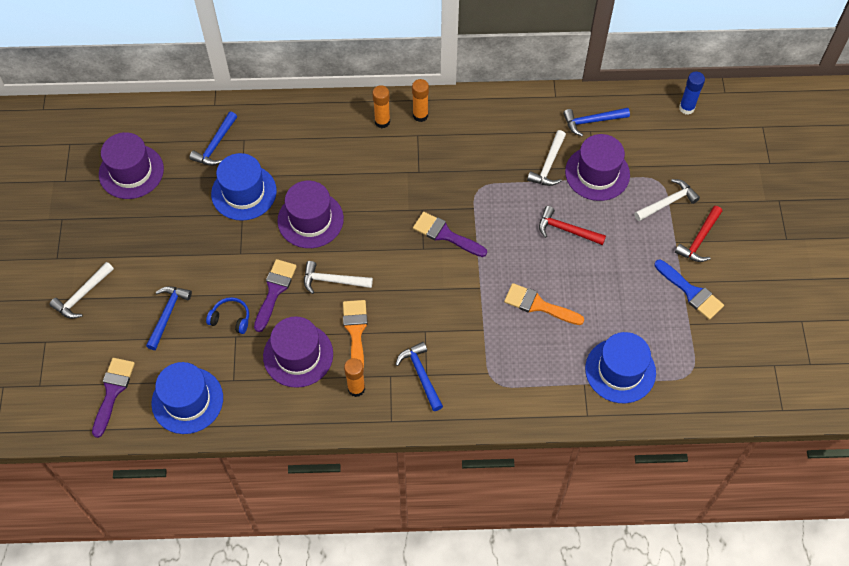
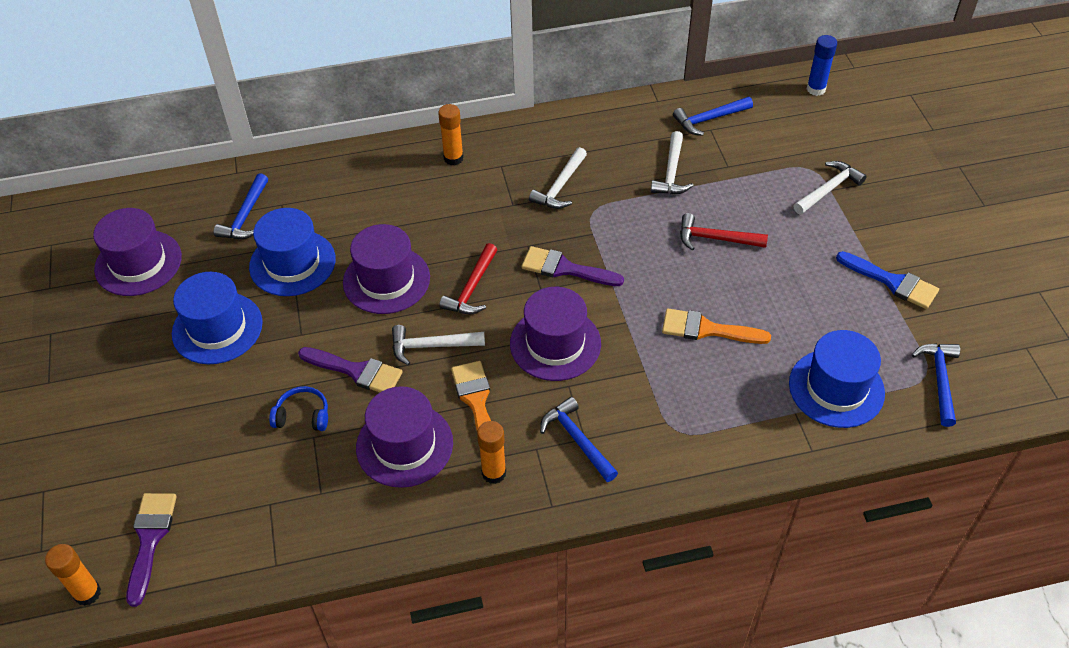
camera: 10 degrees left, 10 degrees down
(82, 295) = (90, 422): white hammer -> white hammer (560, 186)
(167, 314) = (214, 426): blue hammer -> blue hammer (939, 380)
(187, 400) = (260, 531): blue hat -> blue hat (217, 328)
(274, 291) = (356, 371): purple brush -> purple brush turned 105 degrees clockwise
(420, 115) = (499, 144): orange glue stick -> orange glue stick (87, 593)
(597, 173) = (733, 172): purple hat -> purple hat (555, 343)
(699, 239) = (881, 223): red hammer -> red hammer (472, 288)

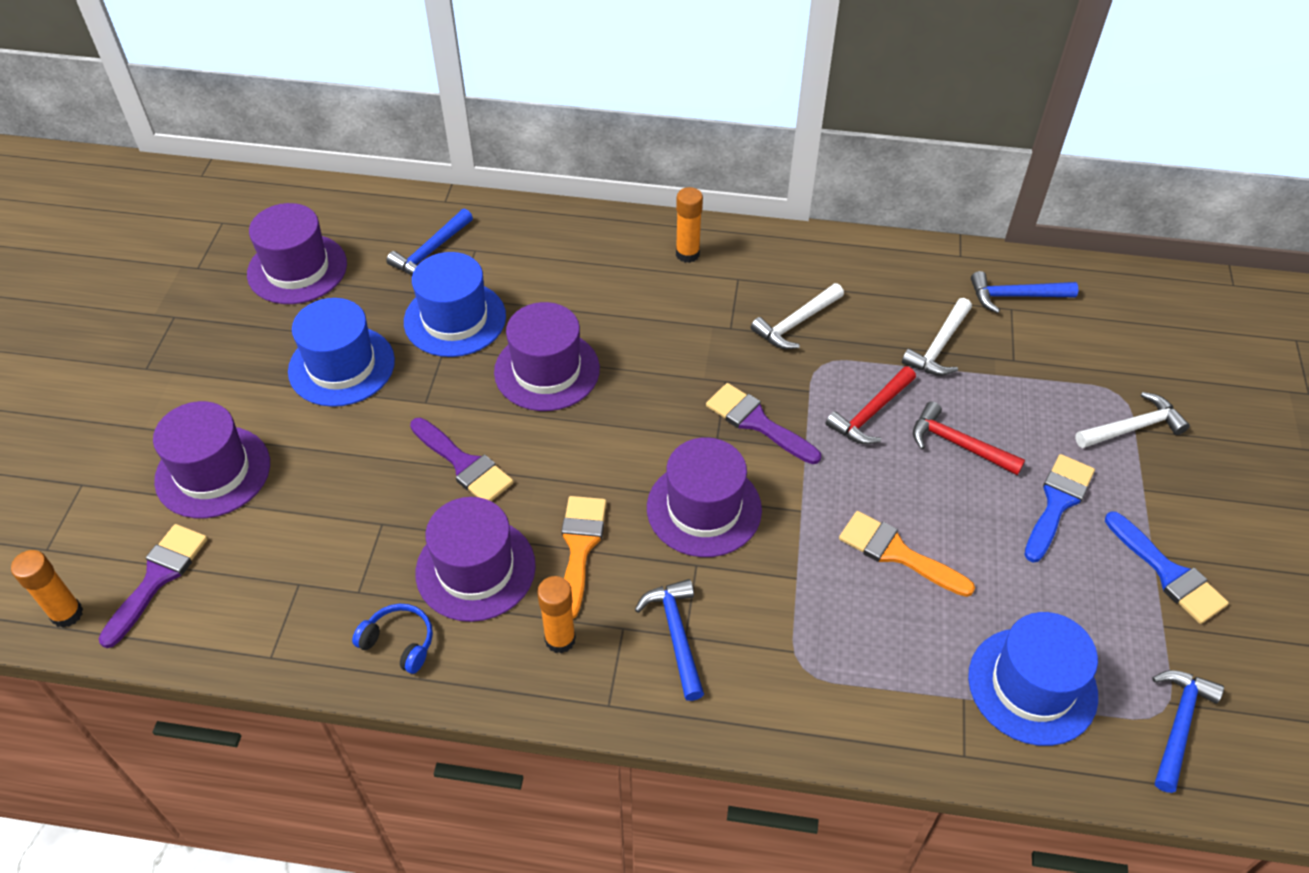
camera: 20 degrees right, 0 degrees up
(152, 444) = (213, 472): none -> purple hat
(303, 415) = (382, 495): blue headphones -> blue headphones (399, 642)
(431, 346) = (560, 463): white hammer -> none
(472, 288) = (638, 411): red hammer -> red hammer (871, 413)
(800, 258) = (1057, 502): none -> blue brush
(816, 89) = (1170, 298): blue glue stick -> none

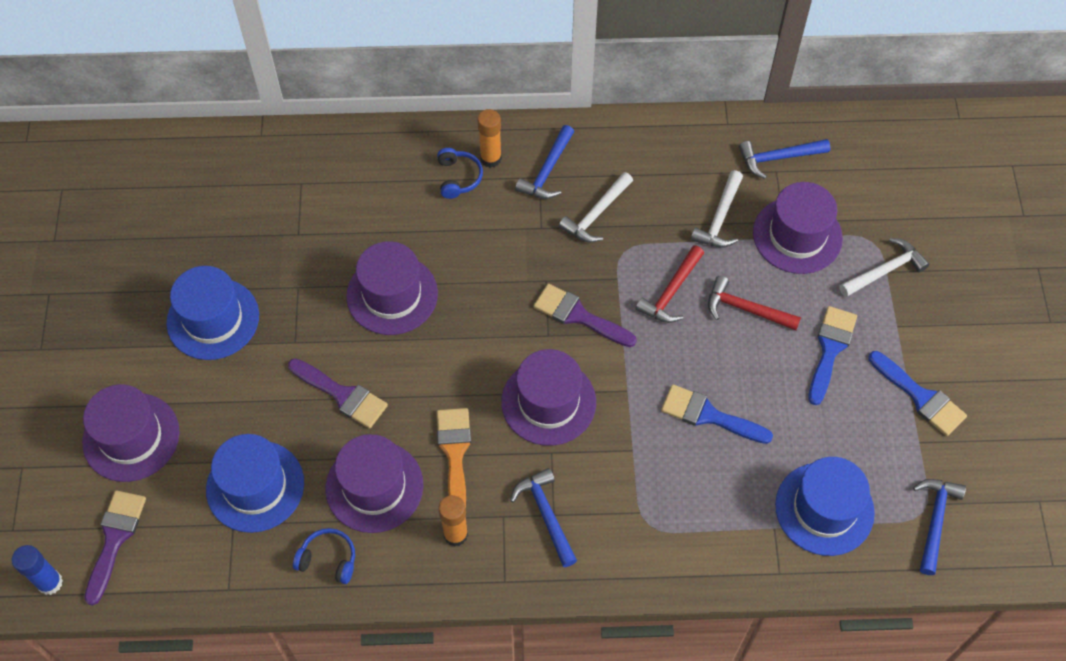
camera: 10 degrees left, 10 degrees up
(67, 614) = (50, 583): orange glue stick -> blue glue stick
(297, 269) = (145, 227): purple hat -> purple hat (797, 235)
(431, 251) = (262, 191): blue hammer -> blue hammer (547, 171)
(455, 319) = (300, 257): blue hat -> blue hat (255, 486)
(648, 267) = (458, 177): none -> blue headphones
(897, 553) = (708, 415): orange brush -> blue brush

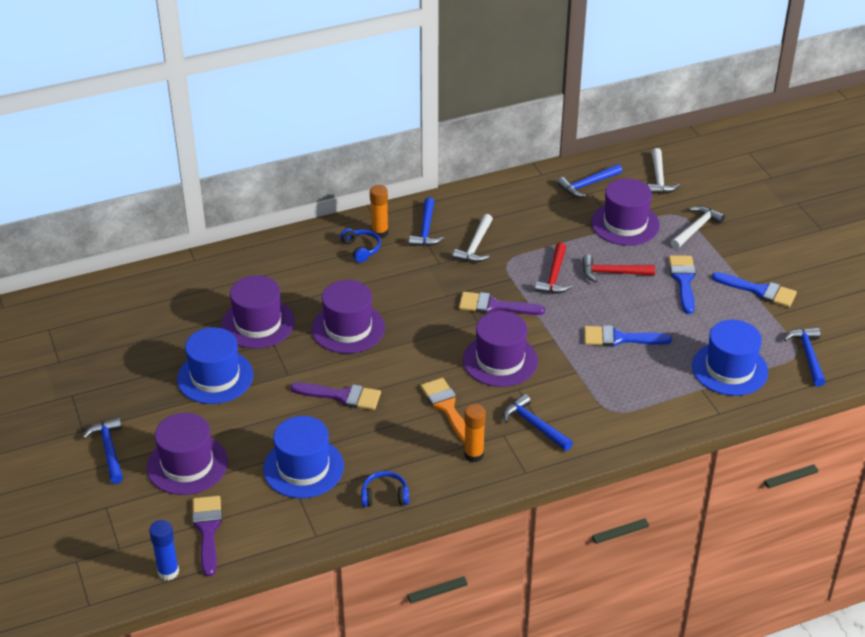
camera: 20 degrees left, 20 degrees down
(57, 387) = (109, 450): none -> blue hammer
(374, 486) = (396, 443): purple hat -> purple hat (258, 323)
(719, 218) = (565, 227): white hammer -> white hammer (659, 178)

